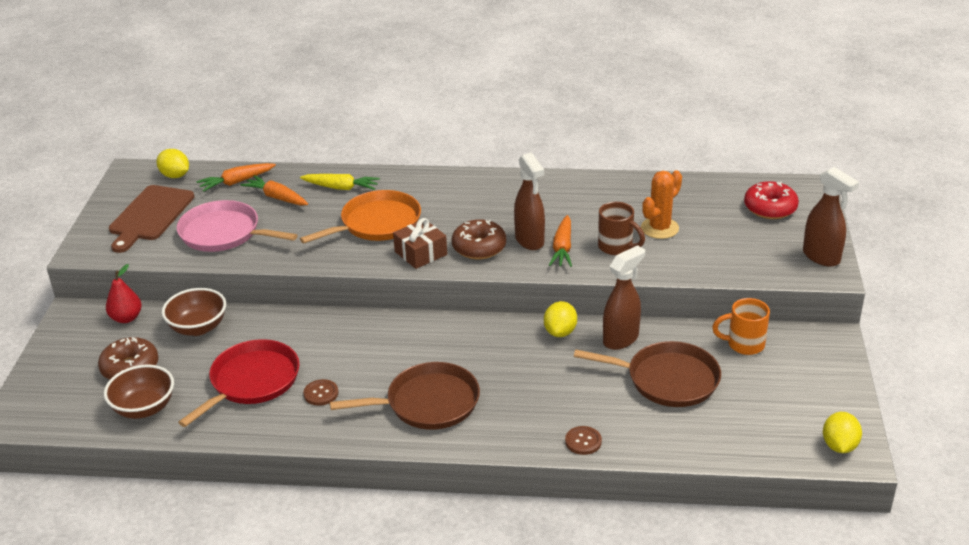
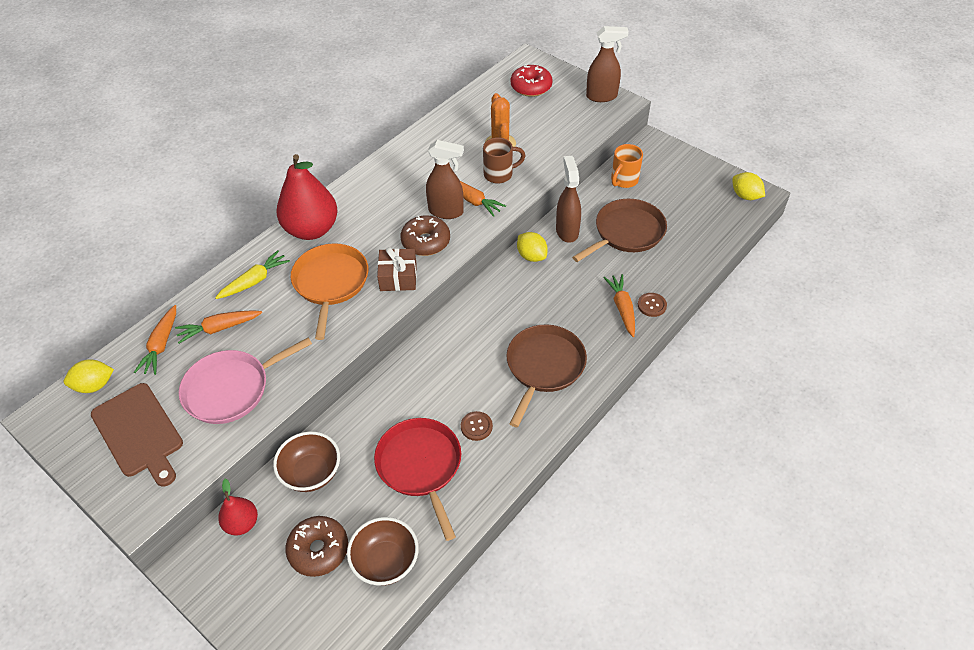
camera: 55 degrees left, 15 degrees up
(426, 185) = (311, 229): none -> red pear
(556, 422) = (622, 308): none -> orange carrot

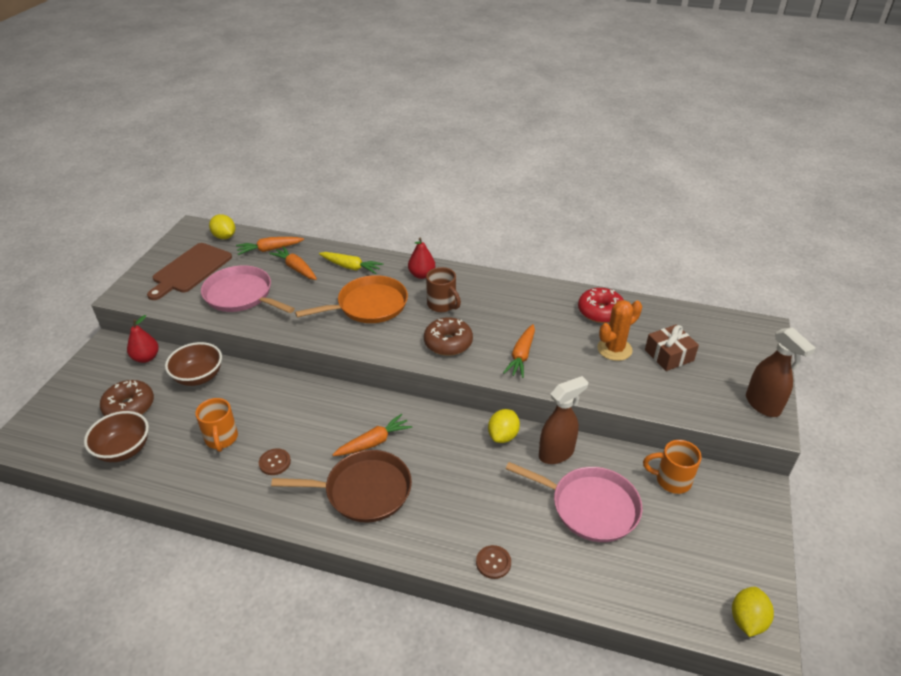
camera: 65 degrees right, 10 degrees down
(311, 229) = (421, 275): red pear -> red pear, size x0.52
(398, 277) = (396, 340): brown gift -> brown gift (669, 355)
(420, 466) = (221, 439): red pan -> orange mug
(446, 211) = (494, 343): brown spray bottle -> none
(499, 174) = (570, 362): brown mug -> brown mug (442, 305)
(531, 87) = (721, 344): red donut -> red donut (600, 312)
(622, 308) = (474, 535): orange carrot -> orange carrot (373, 442)
(626, 232) = (590, 506): brown pan -> pink pan

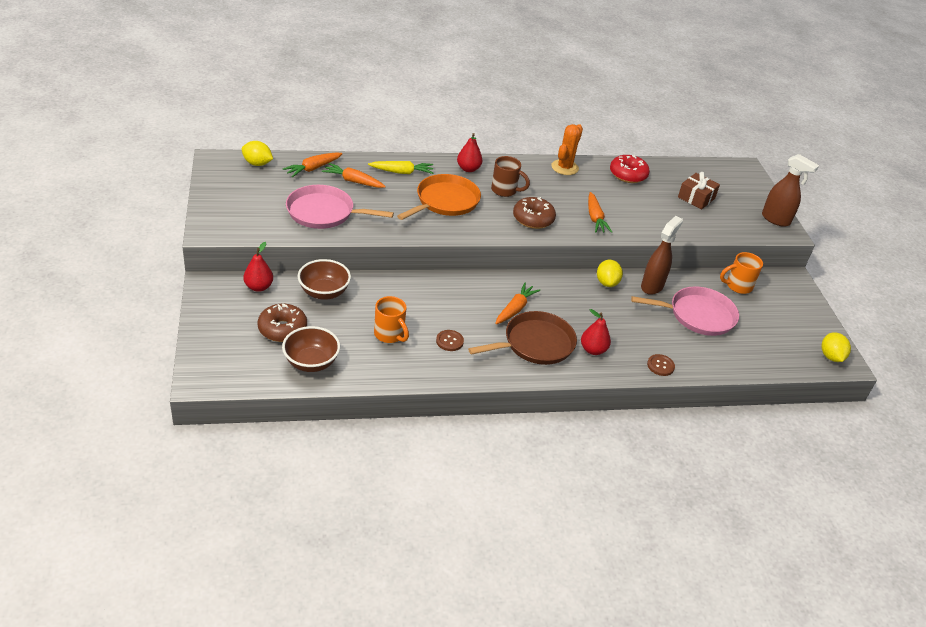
camera: 30 degrees left, 0 degrees up
(190, 270) = (252, 199): brown cutting board -> none
(424, 517) = (593, 350): none -> red pear
(614, 349) = (657, 200): orange cactus -> orange cactus (564, 167)

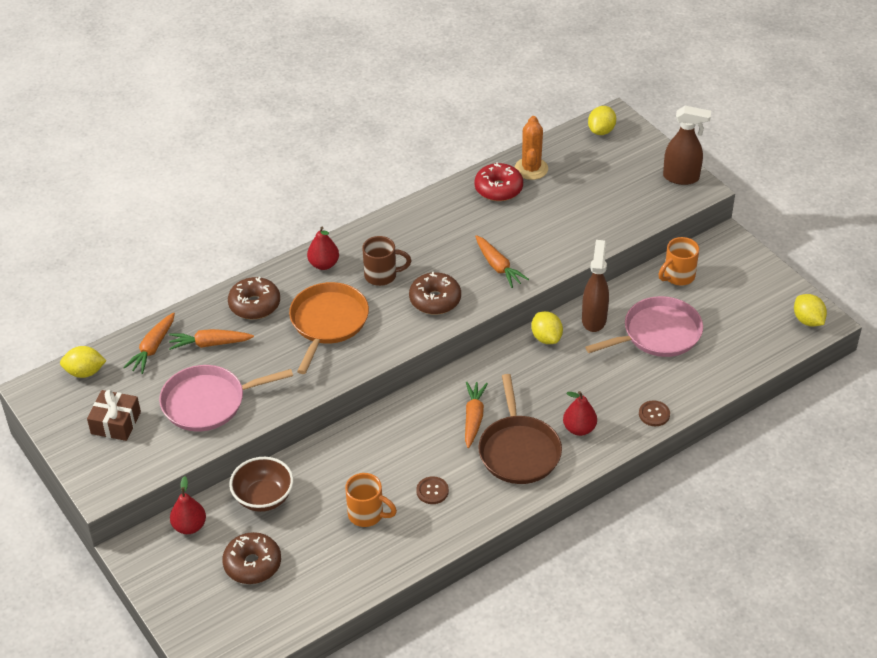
camera: 20 degrees left, 5 degrees up
(311, 362) = (310, 588): brown bowl -> none
(402, 172) = (254, 305): yellow carrot -> brown donut
(535, 344) = (518, 450): brown pan -> brown pan turned 135 degrees clockwise
(564, 167) = (426, 211): orange cactus -> orange cactus (531, 169)
(696, 198) = (586, 187): brown gift -> brown gift (116, 423)
(729, 171) = (601, 131): none -> yellow lemon

